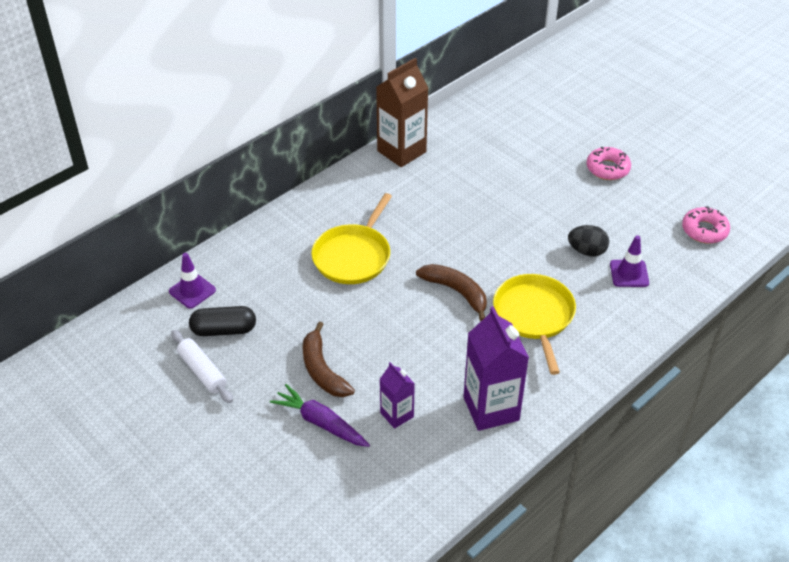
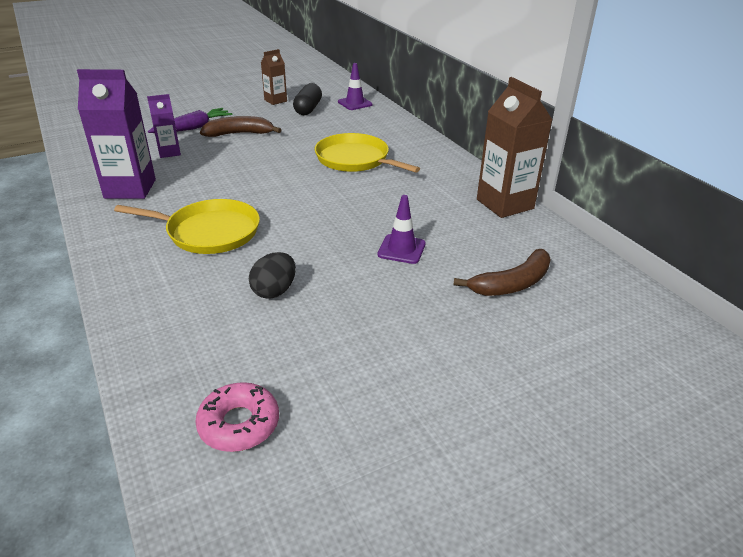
camera: 105 degrees right, 10 degrees down
(202, 371) = (275, 100): white rolling pin -> brown carton
(456, 292) = (275, 198): brown banana -> brown banana (512, 284)
(607, 168) = (428, 358): pink donut -> none
(629, 273) = (214, 314): purple traffic cone -> purple traffic cone (401, 249)

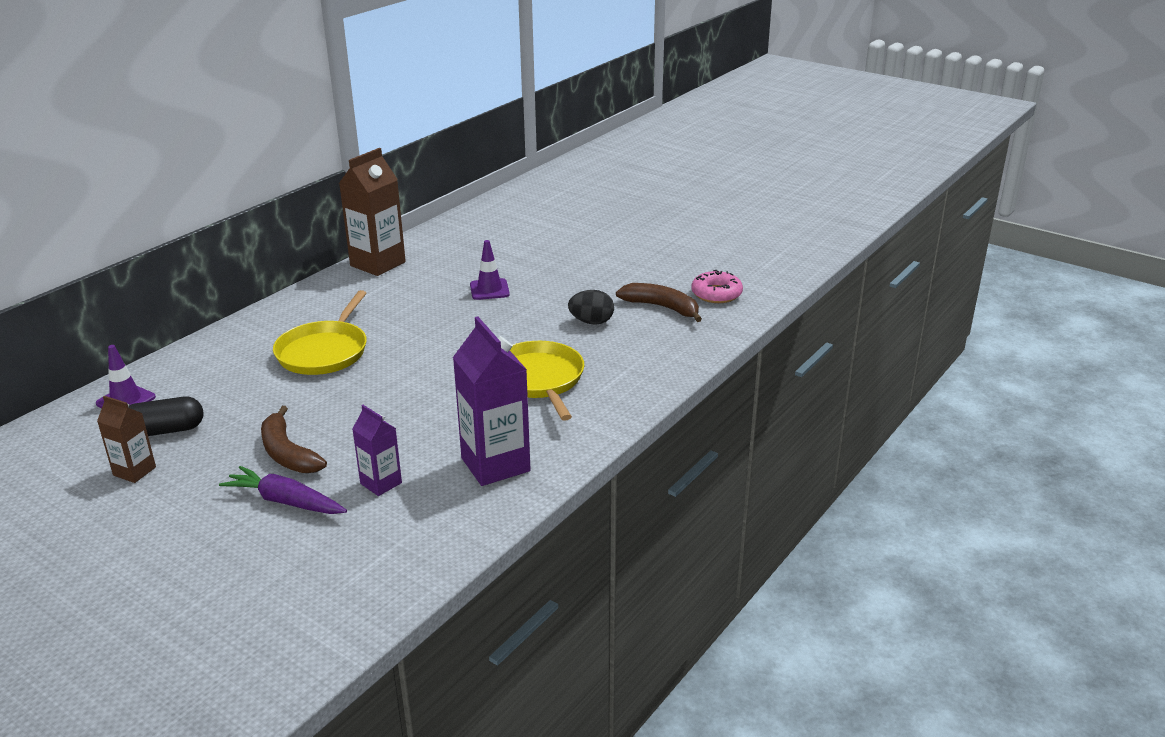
camera: 115 degrees left, 5 degrees down
(512, 284) = (501, 246): brown banana -> brown banana (662, 307)

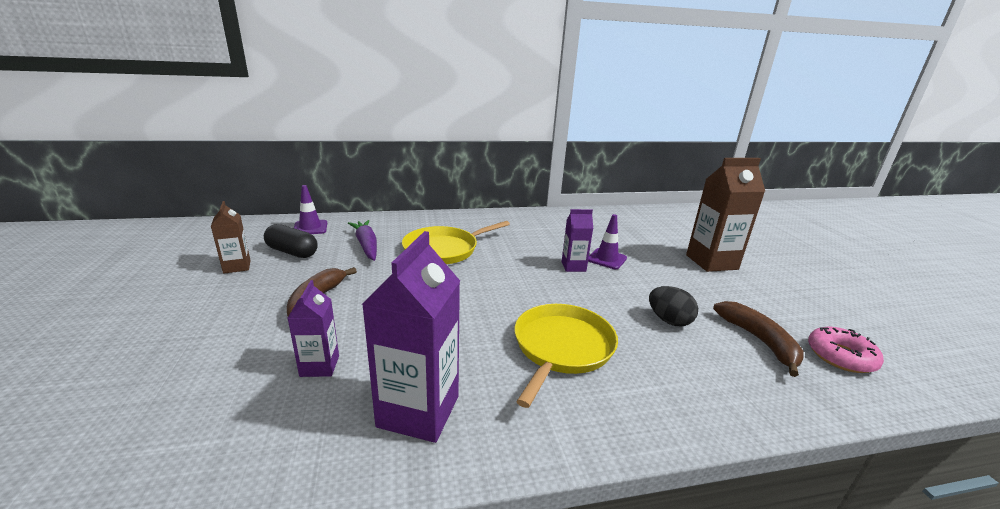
camera: 40 degrees right, 5 degrees down
(285, 501) = (250, 338): purple carrot -> purple carrot (366, 245)
(378, 264) = (551, 215): brown carton -> brown carton (711, 262)
(469, 311) = (573, 266): none -> purple carton

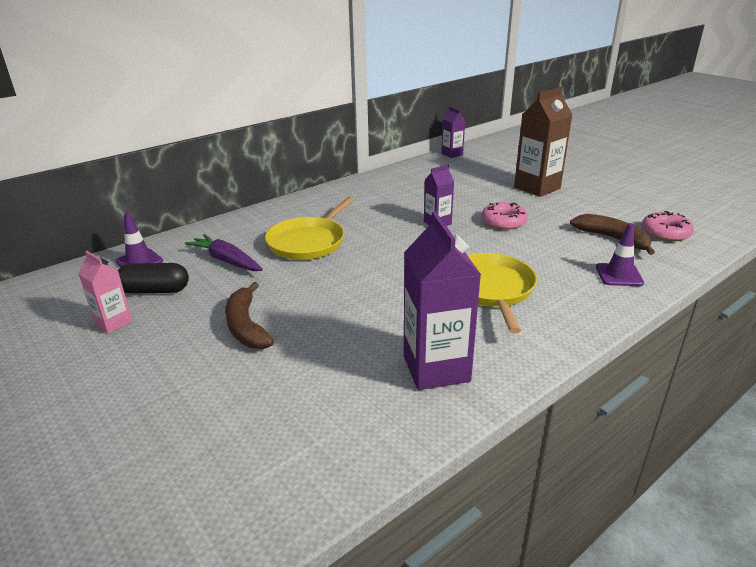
camera: 25 degrees left, 5 degrees up
(237, 267) = (114, 323): brown carton -> pink carton
(319, 366) = (320, 370): purple carton -> purple carton (452, 154)
(606, 259) = (457, 208): purple traffic cone -> purple traffic cone (619, 275)
(643, 284) = (503, 222): none -> pink donut
(669, 320) = (545, 244): black egg -> none

